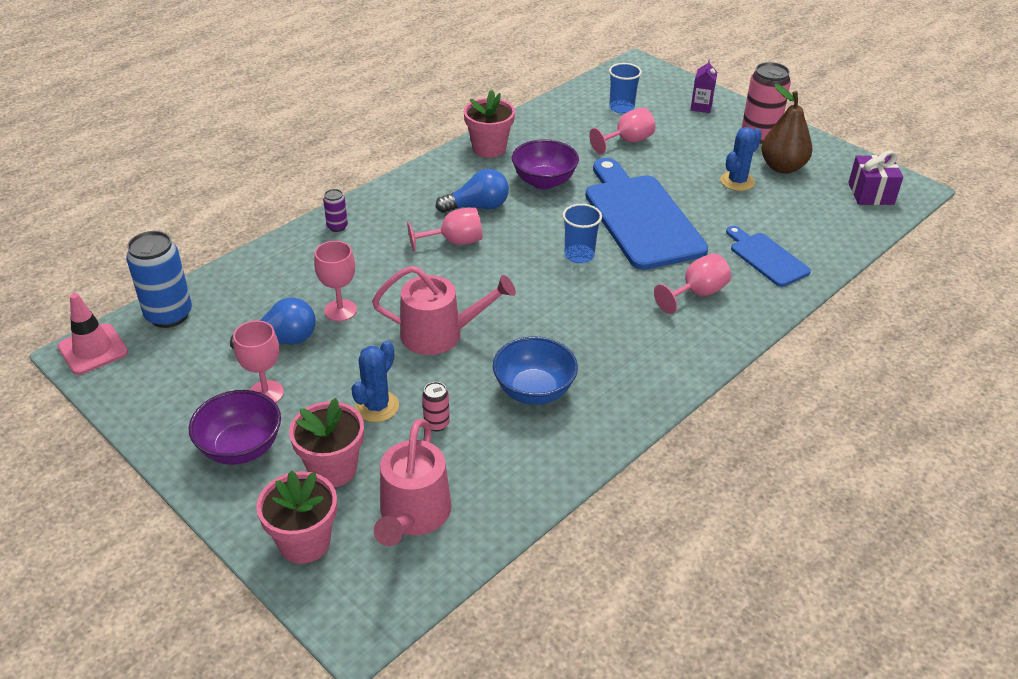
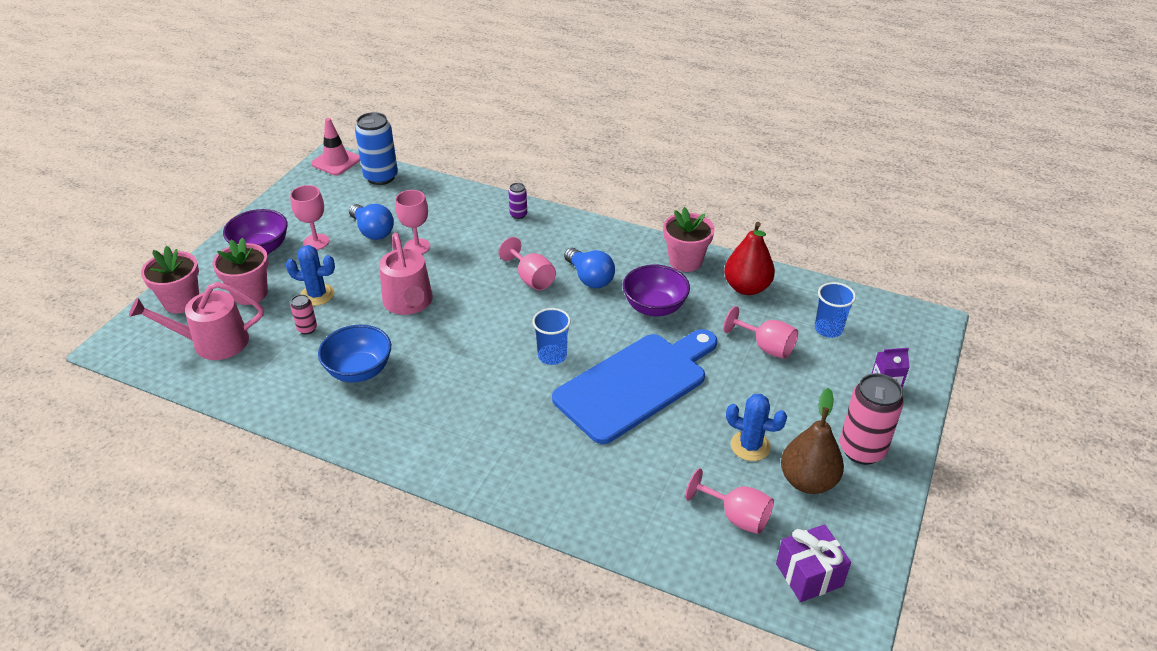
camera: 70 degrees right, 0 degrees up
(547, 128) = (747, 287): none -> red pear
(697, 293) = (533, 448): pink goblet -> pink goblet (737, 516)
(766, 258) = (620, 493): blue cutting board -> none

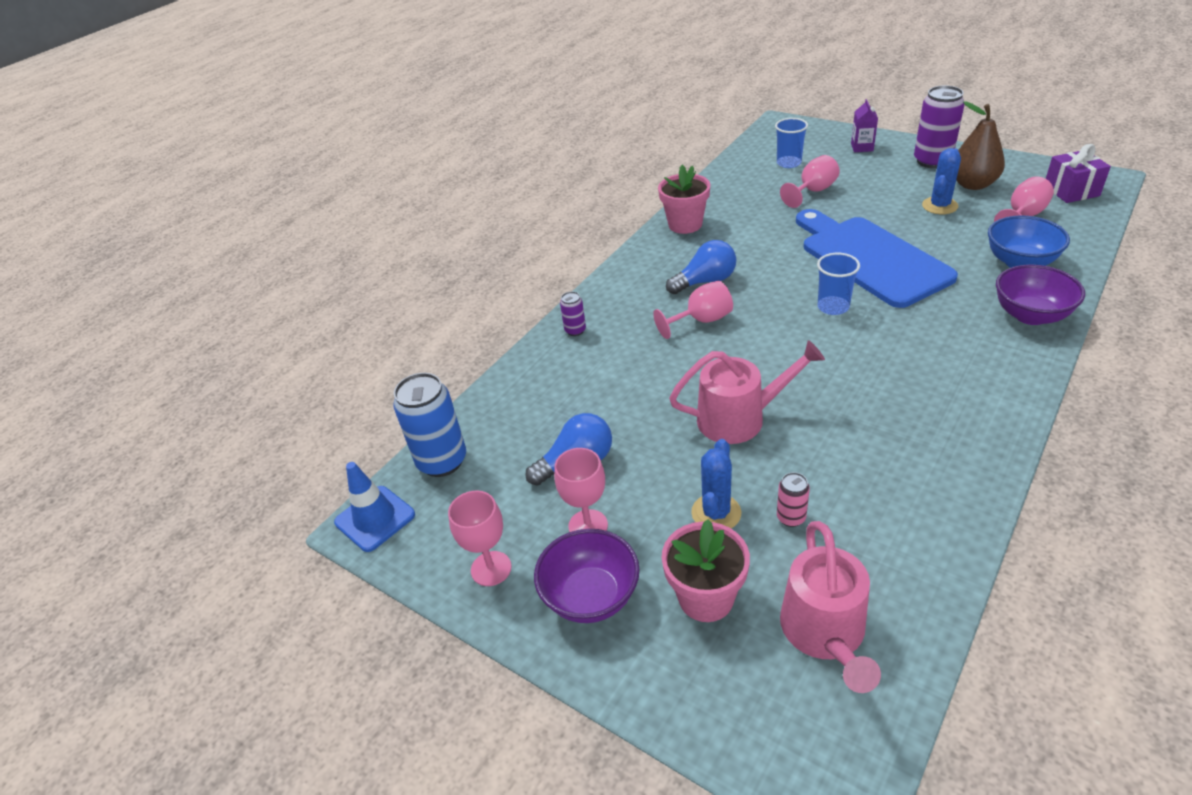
camera: 75 degrees left, 0 degrees up
(181, 302) = (720, 698): pink flower pot -> none
(336, 161) = (375, 518): pink traffic cone -> blue traffic cone
(359, 371) = (872, 457): blue bowl -> blue bowl (1020, 262)
(417, 247) = (622, 416): pink goblet -> pink goblet (491, 568)
(654, 307) = (756, 244): purple bowl -> purple bowl (1030, 315)
(747, 287) = (730, 195): red pear -> none
(862, 450) = (932, 161): pink can -> purple can

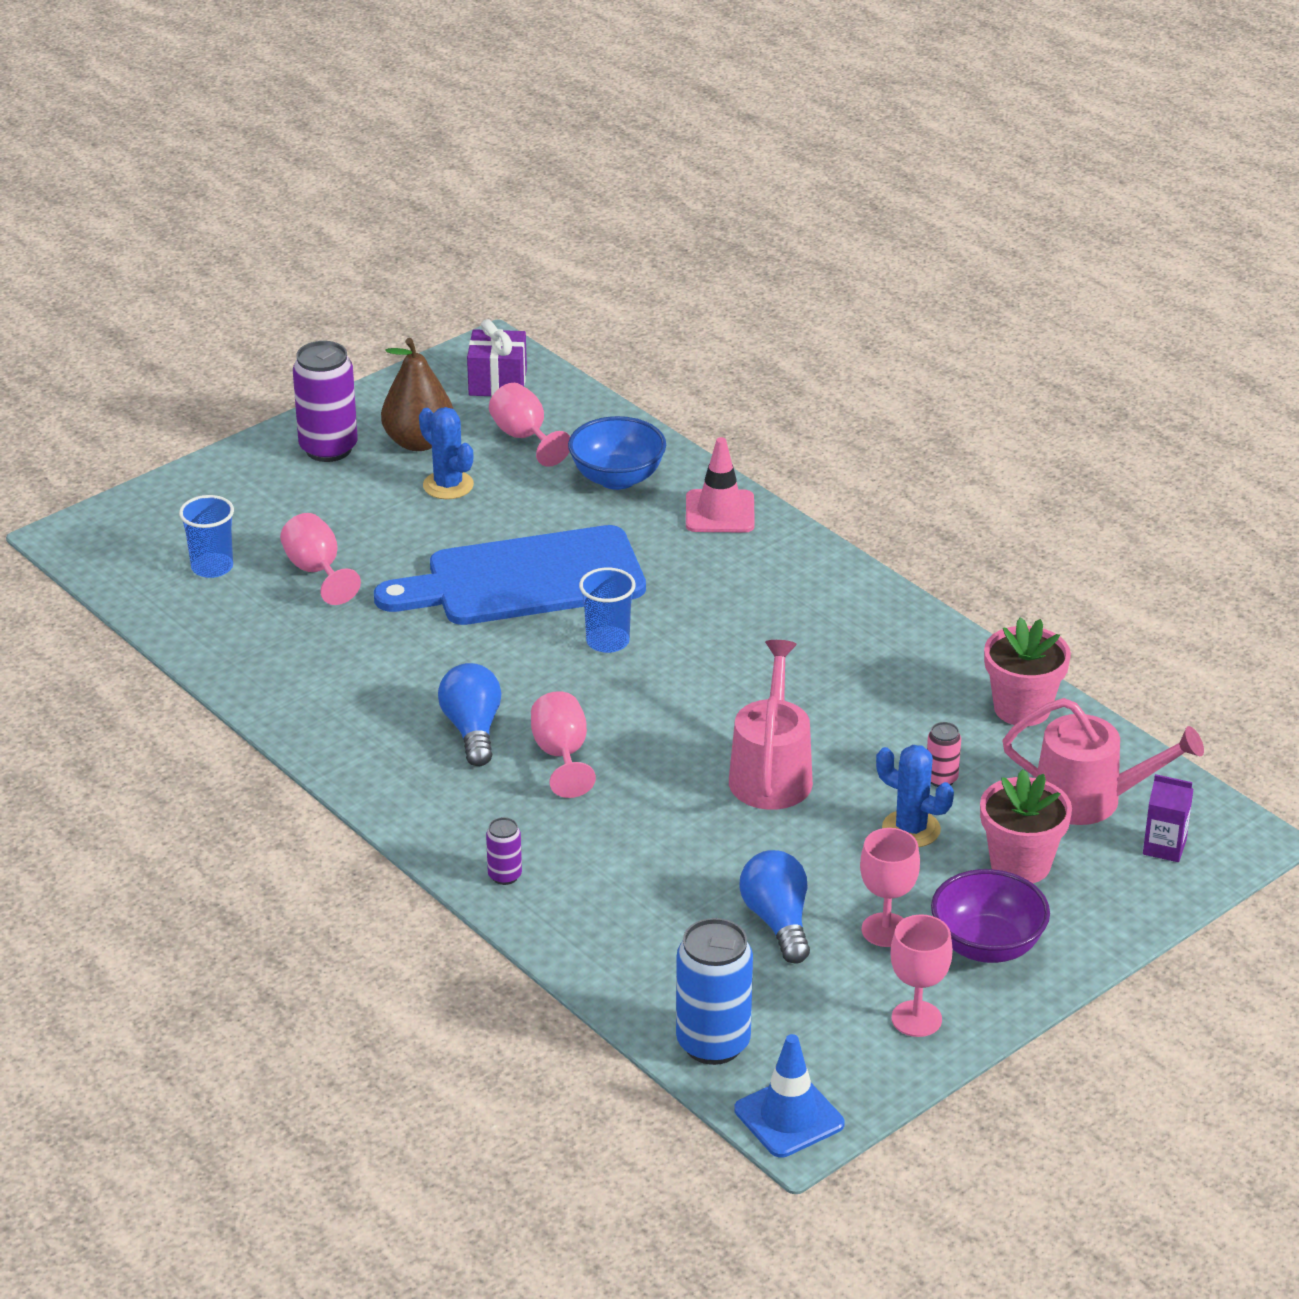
camera: 80 degrees left, 5 degrees down
(685, 224) = (305, 712): pink flower pot -> pink flower pot (1022, 708)
(862, 147) = (230, 490): purple carton -> purple carton (1164, 847)
(1030, 315) = (720, 512): purple bowl -> pink traffic cone

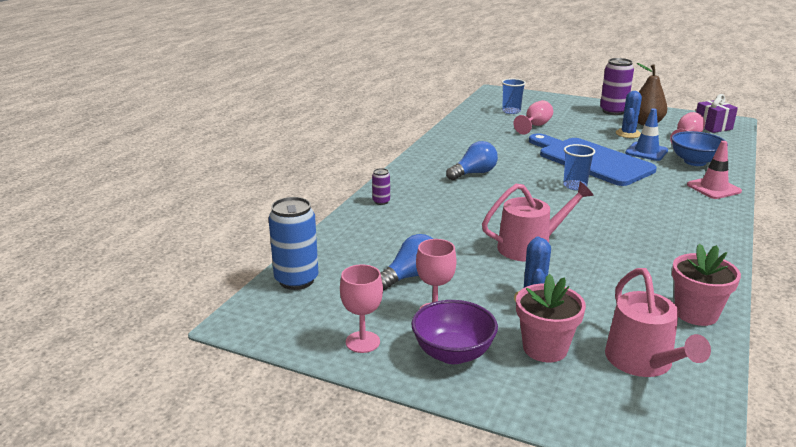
camera: 65 degrees right, 10 degrees down
(561, 755) = (479, 194): pink goblet -> none
(789, 1117) = (248, 317): blue traffic cone -> blue traffic cone (646, 152)
(941, 779) = (591, 300): pink can -> none
(1164, 847) = (634, 410): purple carton -> none

